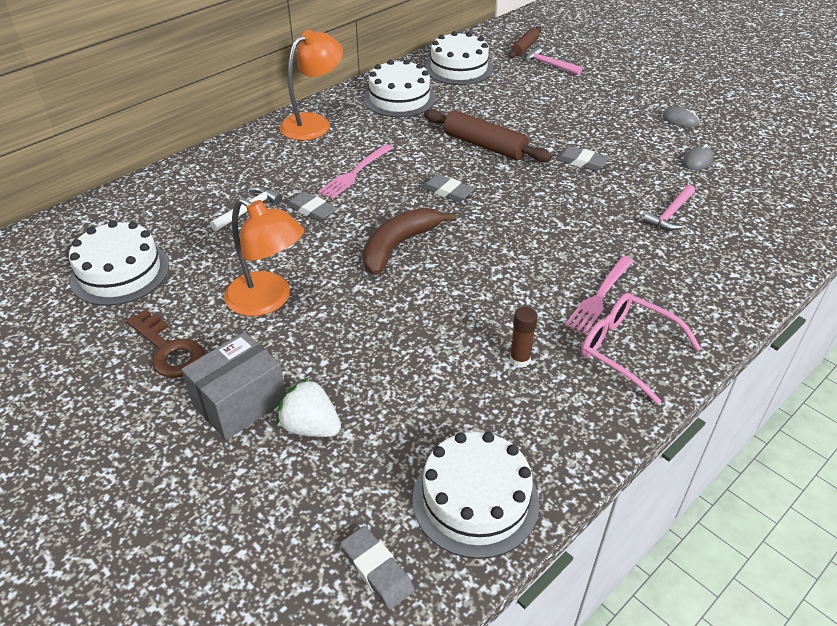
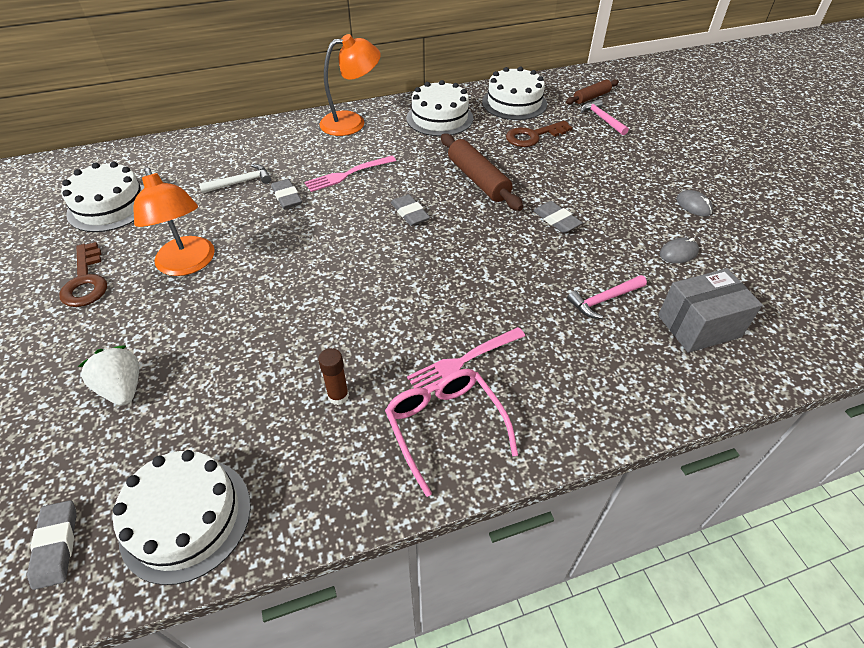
camera: 25 degrees right, 5 degrees up
(240, 402) = (93, 345): grey box -> grey box (699, 326)
(398, 246) = (327, 250): brown banana -> none
(501, 94) = (533, 136): none -> brown key

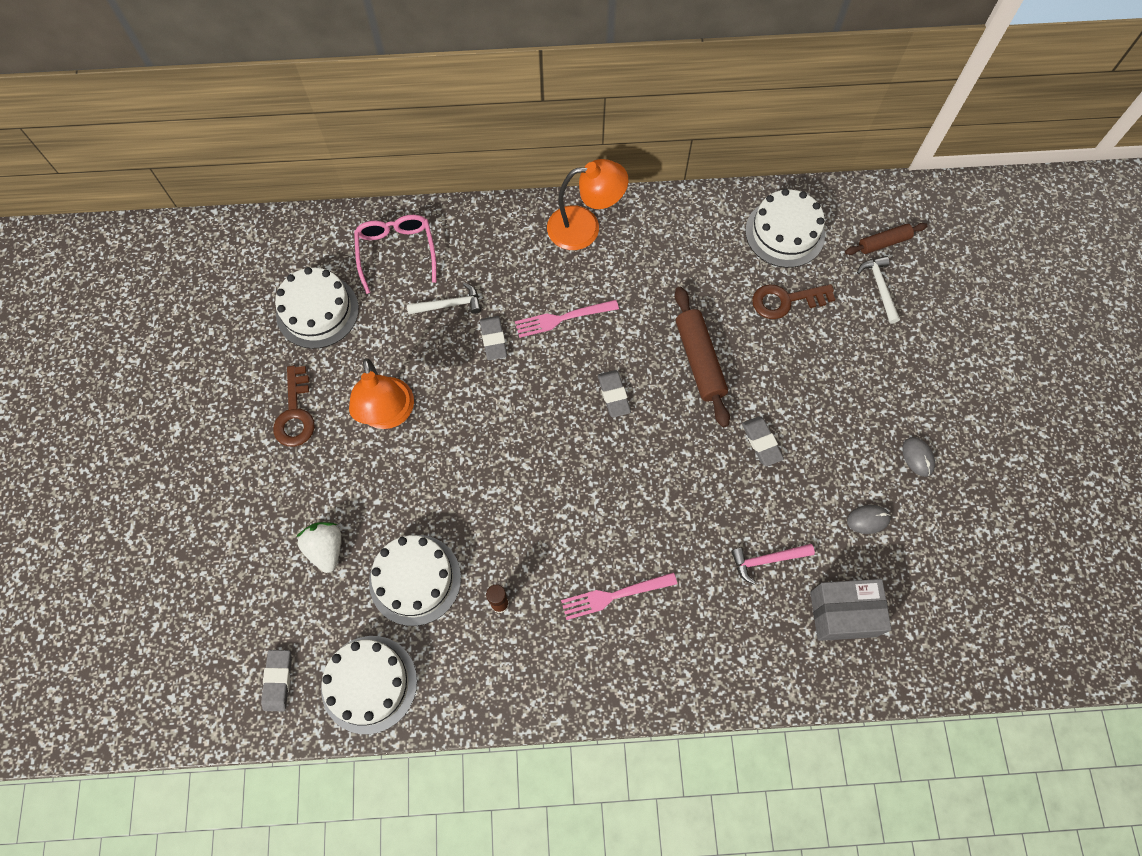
camera: 15 degrees right, 20 degrees up
(439, 118) = (687, 242): white cake -> white cake (415, 579)
(444, 425) = (579, 656): pink glasses -> pink glasses (396, 251)
(602, 119) = (879, 287): pink hammer -> white hammer

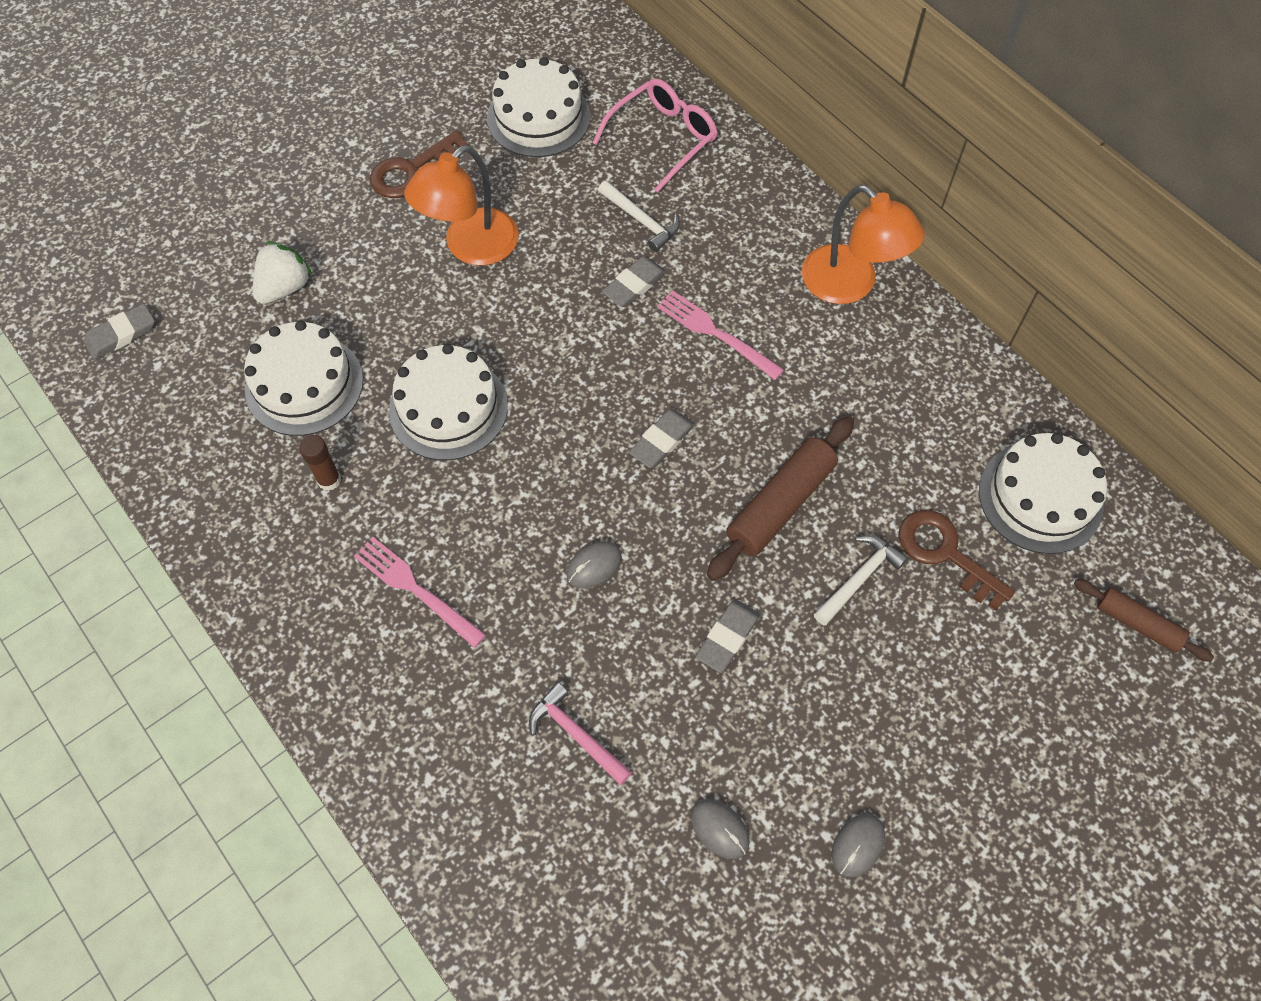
camera: 55 degrees right, 5 degrees down
(369, 684) = (165, 414): white cake -> white cake (448, 408)
(669, 484) = (594, 566): none -> grey mouse
(843, 614) = (568, 869): grey box -> none
(879, 287) = (1066, 656): white hammer -> white hammer (859, 578)

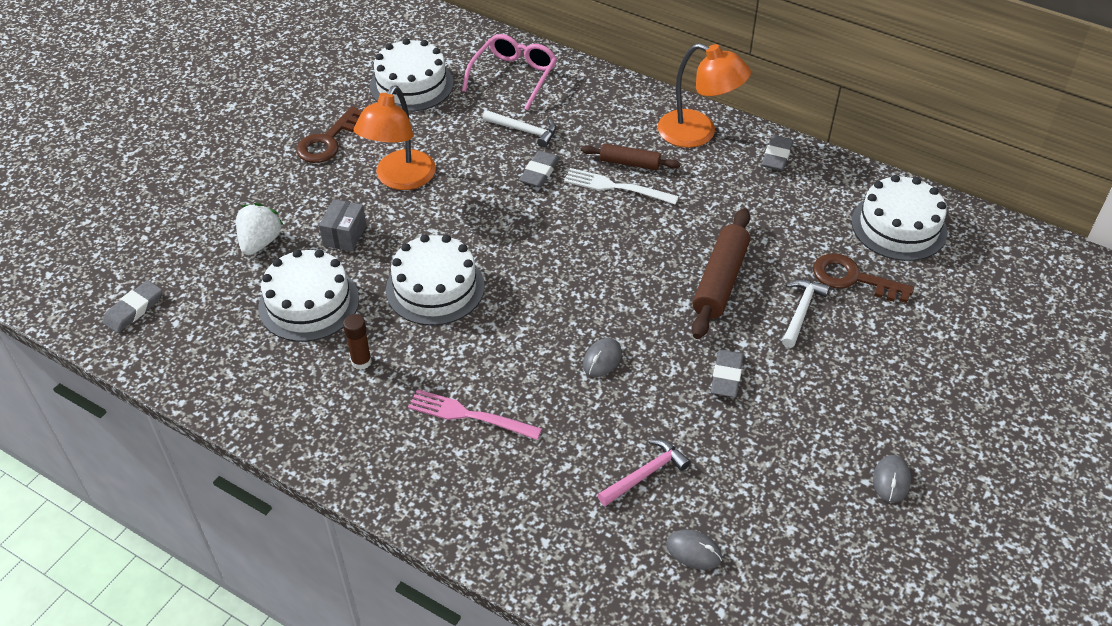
camera: 20 degrees left, 15 degrees down
(379, 306) = (345, 235): none -> grey box
(576, 734) = (645, 474): pink hammer -> pink hammer turned 120 degrees clockwise
(662, 441) = (612, 265): grey eraser -> grey eraser (777, 156)
(714, 333) = (615, 187): pink fork -> white fork
(719, 829) = (786, 502): grey mouse -> grey mouse (693, 551)
(1137, 623) = (1005, 284): brown rolling pin -> brown rolling pin (629, 163)

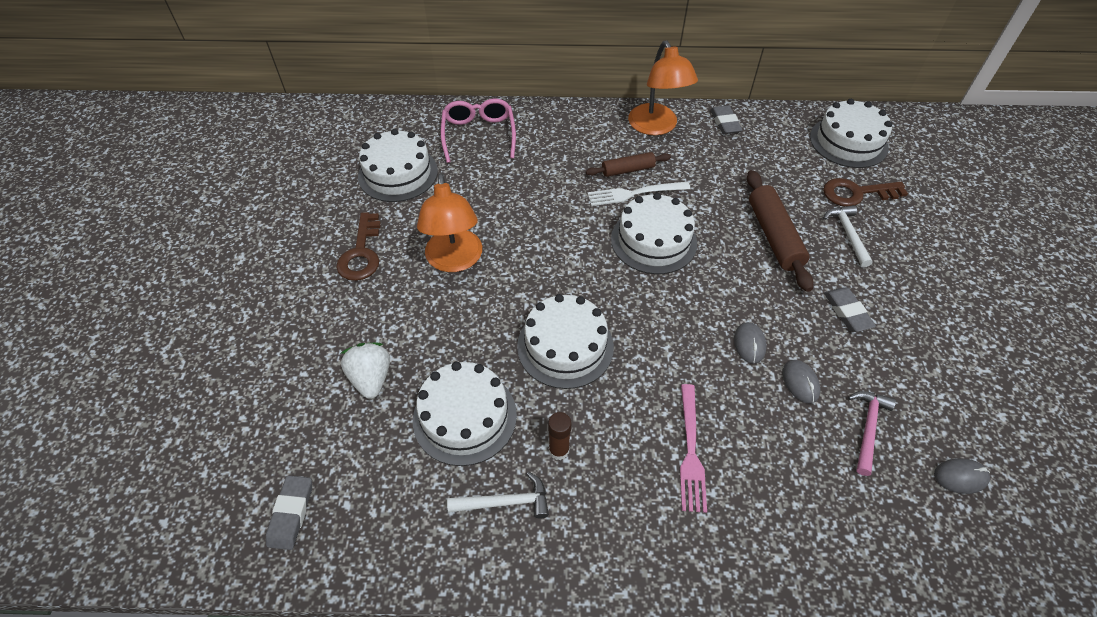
camera: 30 degrees left, 5 degrees up
(345, 235) = (446, 334): grey box -> none
(468, 415) = (691, 452): pink fork -> pink fork turned 75 degrees counterclockwise
(524, 131) = (524, 176): white hammer -> white hammer (505, 502)
(539, 172) = (566, 206): grey eraser -> none
(595, 236) = (653, 240): none -> white cake
(698, 133) = (656, 127): orange lamp -> orange lamp turned 75 degrees clockwise
(891, 480) = (1023, 338): grey mouse -> grey mouse (800, 382)

